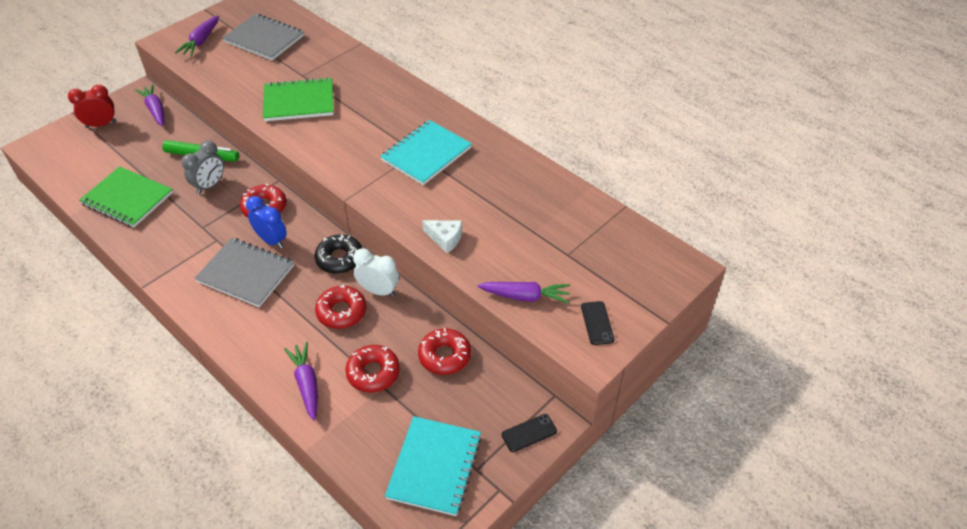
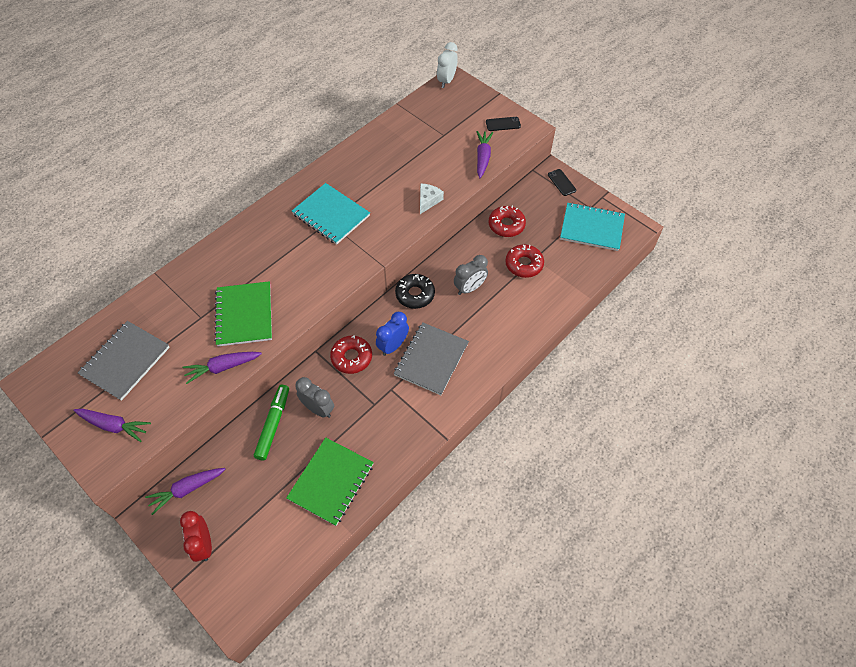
camera: 90 degrees left, 10 degrees up
(307, 384) = (537, 303): purple carrot -> purple carrot (222, 367)
(341, 312) = (469, 288): red donut -> grey clock
(378, 291) = (448, 266): white clock -> white clock (446, 81)

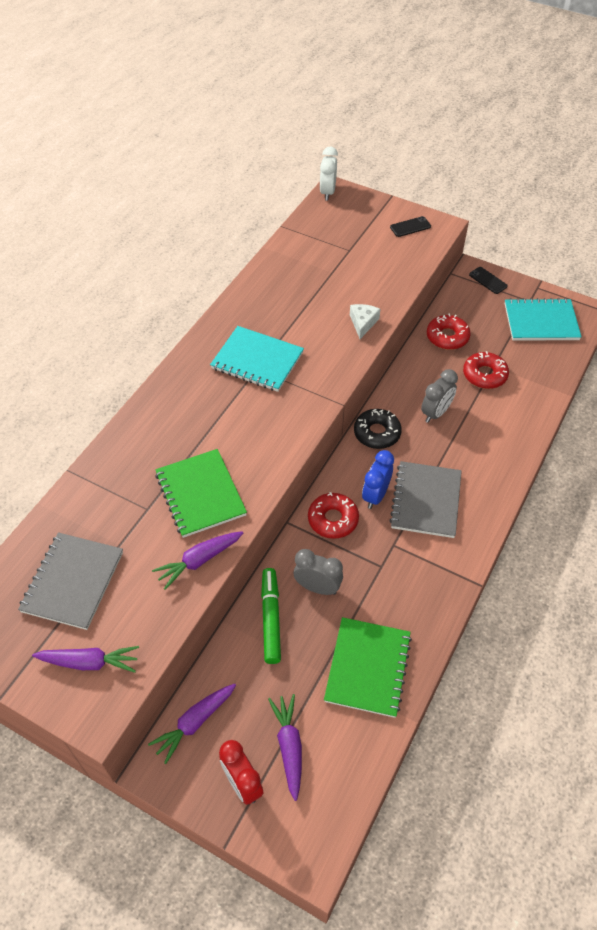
camera: 15 degrees left, 5 degrees down
(483, 157) = (404, 266): purple carrot -> purple carrot (289, 746)

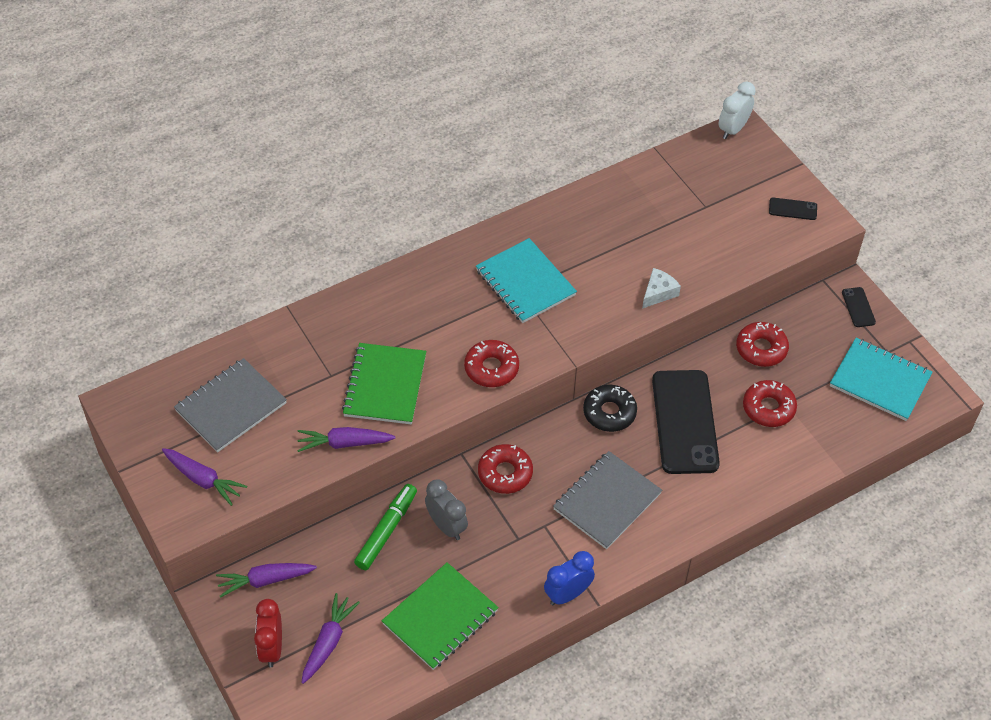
camera: 30 degrees right, 0 degrees up
(279, 438) = (491, 368): none -> red donut
(375, 495) = (562, 472): blue clock -> blue clock (567, 594)
(436, 413) = (685, 422): grey clock -> black phone

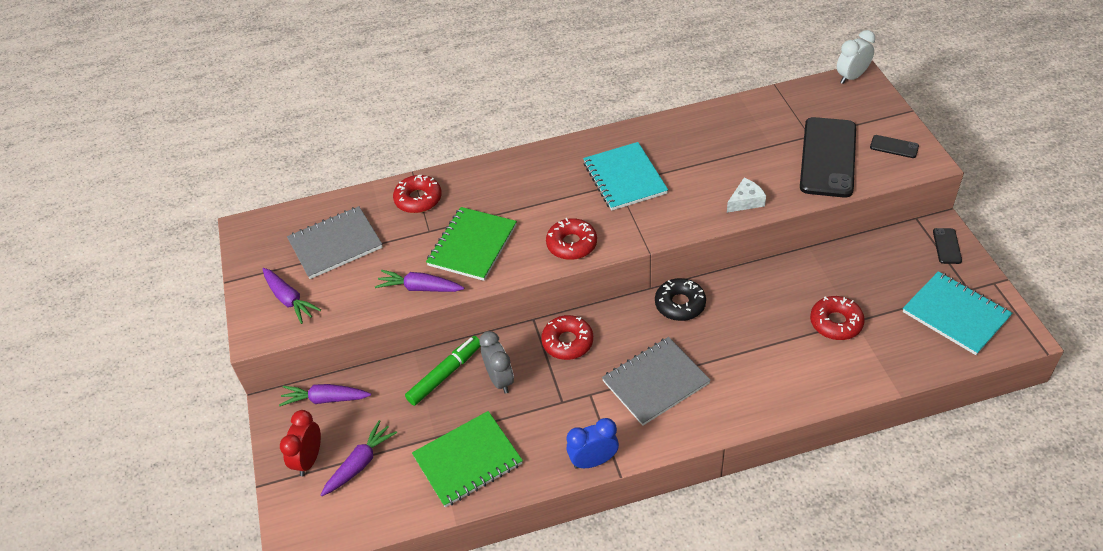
camera: 20 degrees right, 5 degrees down
(685, 422) = (750, 323): black phone -> black phone (828, 157)
(761, 349) = (841, 269): red donut -> red donut (418, 199)

